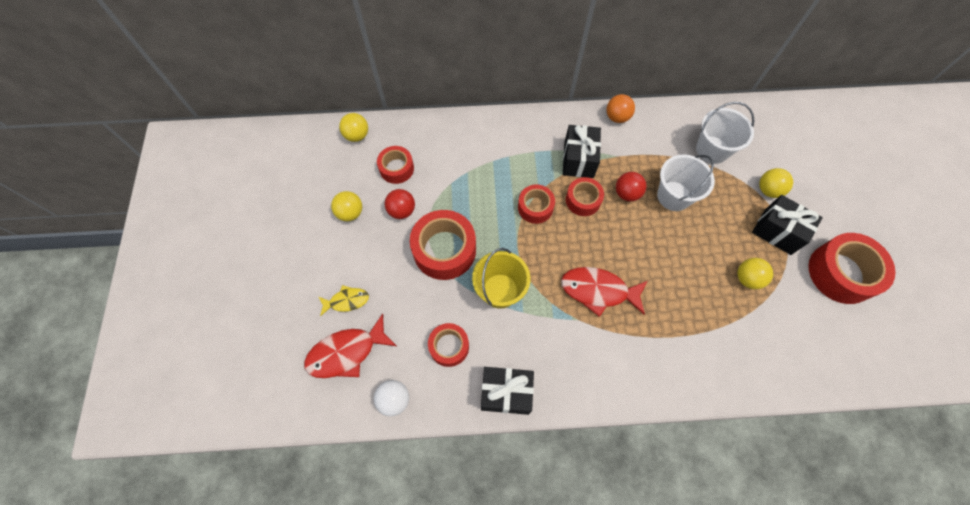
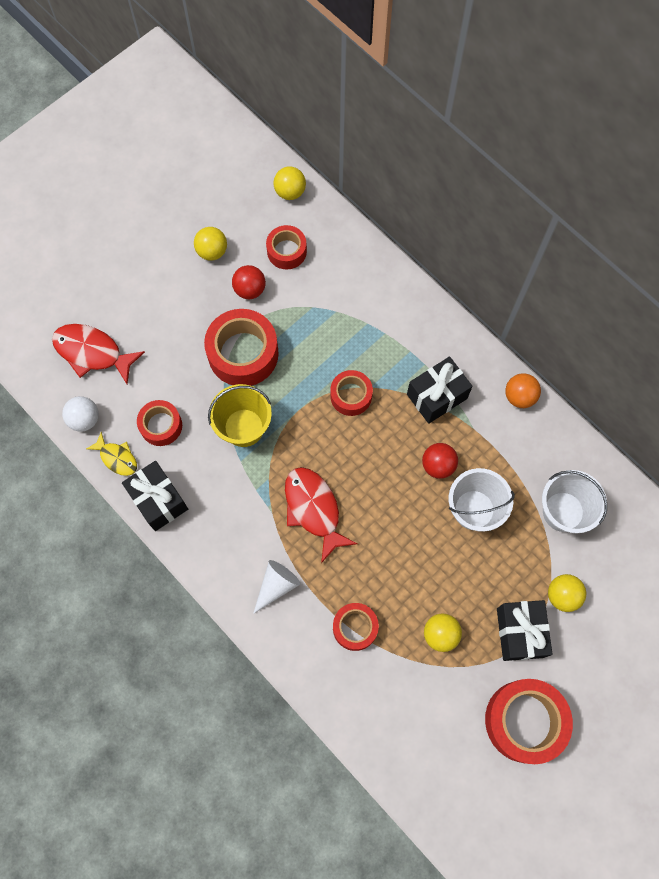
camera: 50 degrees right, 5 degrees up
(347, 301) = (134, 316): yellow fish -> yellow fish (117, 458)
(583, 200) = (395, 431): red tape -> red tape (355, 627)
(637, 358) = (276, 585): none -> white cone

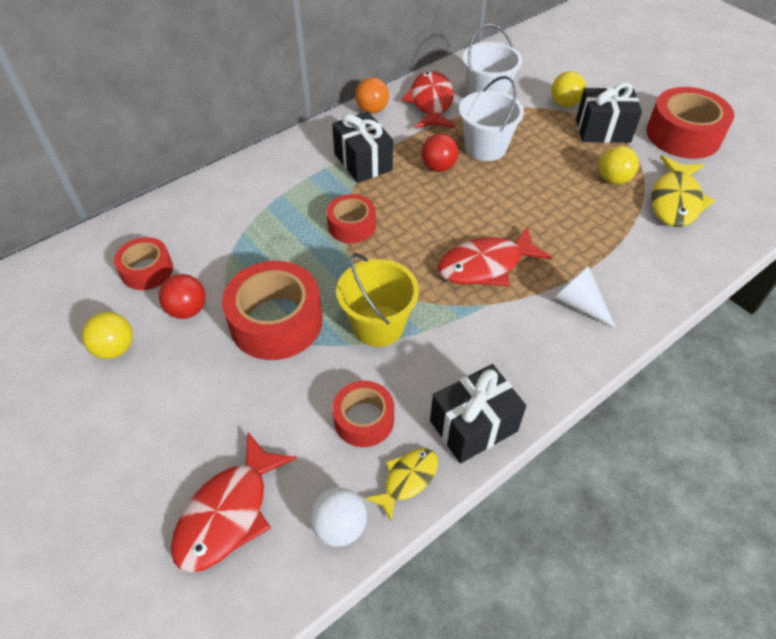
camera: 85 degrees left, 20 degrees down
(290, 192) = (64, 262): yellow ball -> none
(355, 627) = (617, 240): red tape -> none
(416, 693) = (675, 201): none -> yellow fish
(541, 454) = (431, 102): none -> red fish

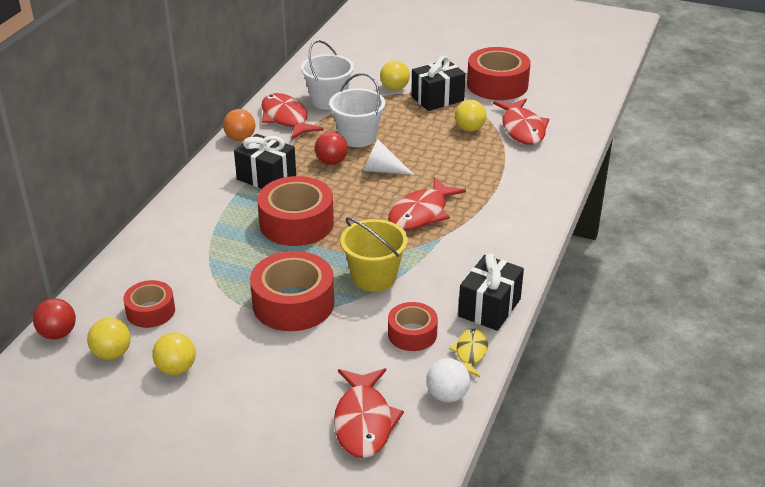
camera: 30 degrees left, 15 degrees down
(79, 303) = (112, 354): none -> yellow ball
(187, 310) = (213, 323): red ball -> red ball (58, 334)
(351, 226) = (296, 223): red tape -> red tape, size x1.71
(579, 304) = (504, 213): white cone -> white cone (382, 170)
(675, 201) = (522, 129): yellow fish -> red fish

